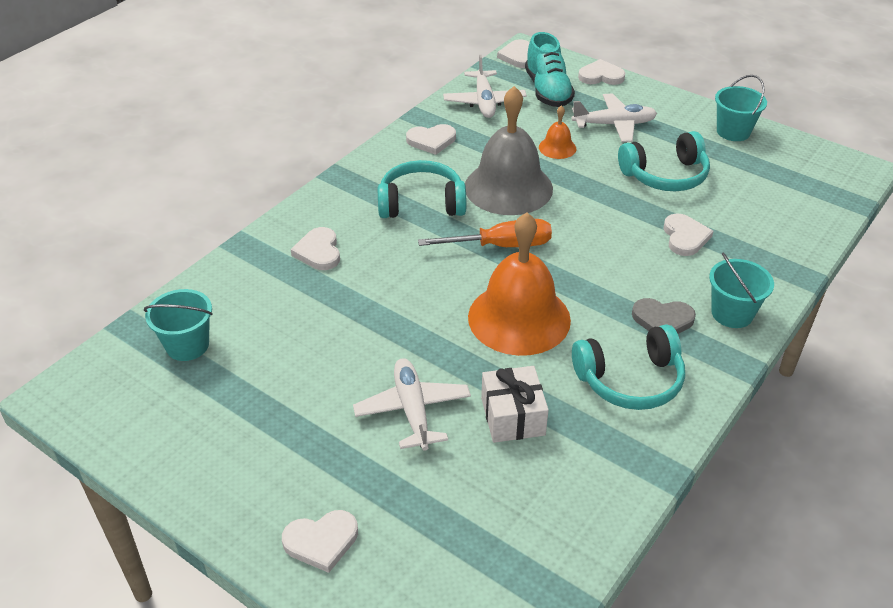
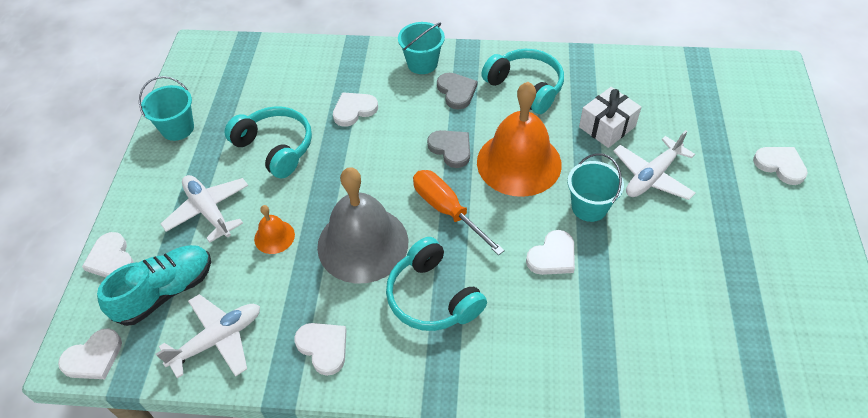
camera: 120 degrees left, 10 degrees up
(187, 345) = (741, 356): turquoise bucket -> turquoise bucket (589, 207)
(319, 251) = (558, 336): white heart -> white heart (552, 256)
(577, 280) = (451, 149): none -> grey heart

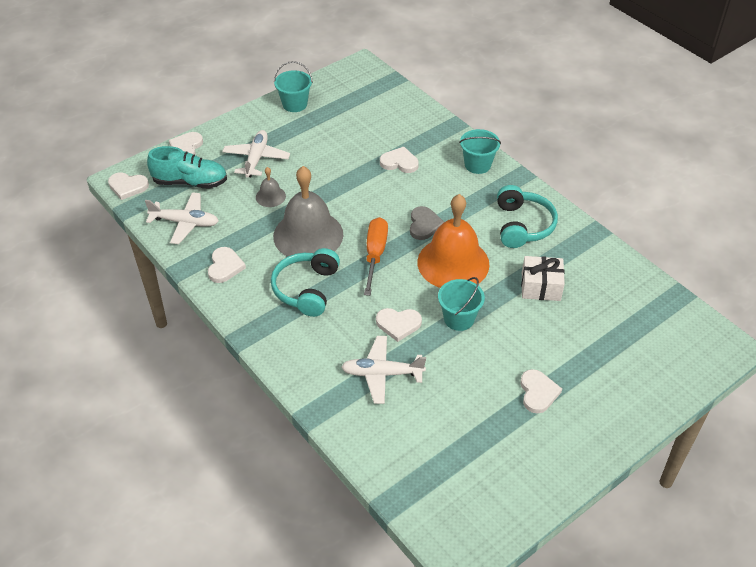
camera: 45 degrees right, 5 degrees down
(274, 237) = (270, 196): orange bell -> grey bell
(275, 148) = (330, 151): turquoise headphones -> none
(456, 92) = (474, 196): grey heart -> none
(652, 176) = (525, 335): white plane -> white plane (382, 374)
(780, 165) = (625, 400): white heart -> white heart (538, 393)

